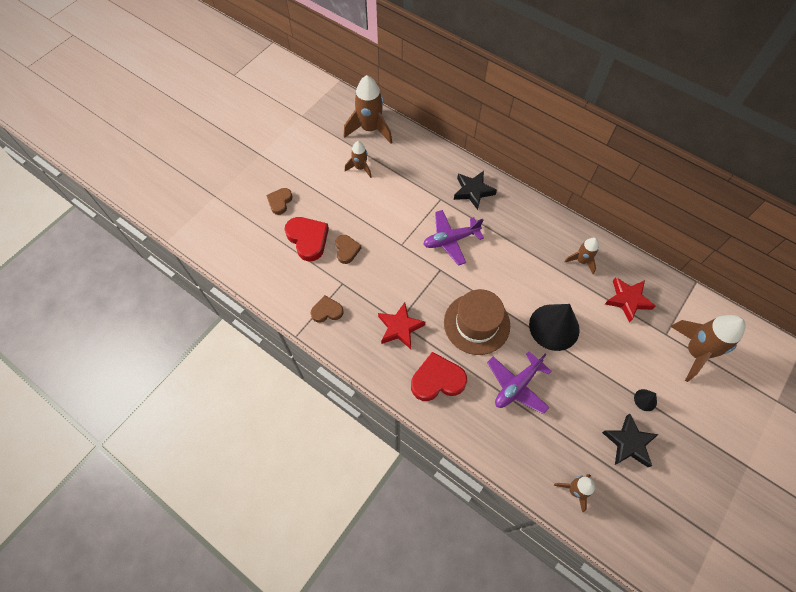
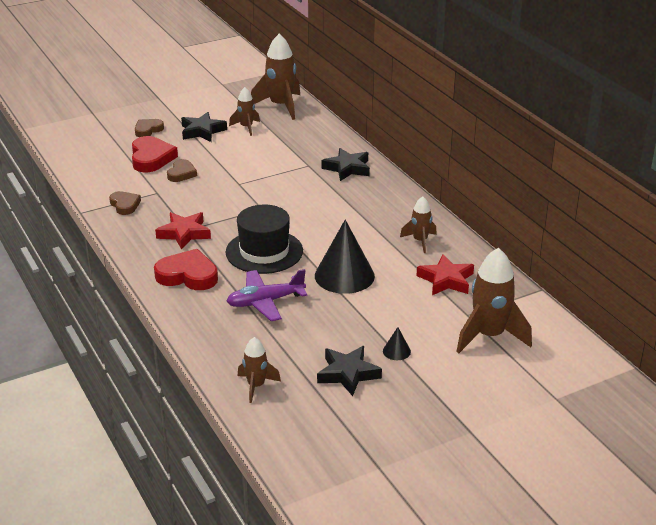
camera: 25 degrees right, 30 degrees down
(327, 186) = (202, 131): none -> black star
(327, 311) = (125, 205): brown heart -> brown heart turned 45 degrees clockwise
(450, 240) = (292, 193): purple plane -> none
(476, 323) = (264, 251): brown hat -> black hat

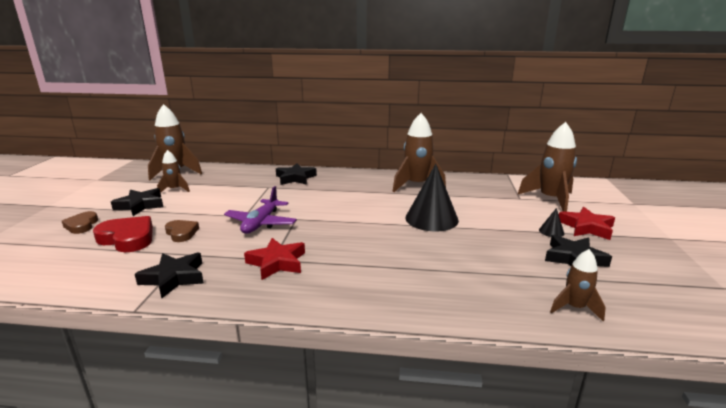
camera: 55 degrees left, 10 degrees down
(125, 205) = (174, 278): brown heart -> black star
(188, 275) = (349, 284): red heart -> none
(264, 251) = (359, 237): black hat -> none
(265, 302) = (436, 260): purple plane -> purple plane (261, 223)
(420, 241) = (417, 185): brown rocket -> brown rocket, size x1.80
(446, 280) = (472, 192): red star -> red star (586, 227)

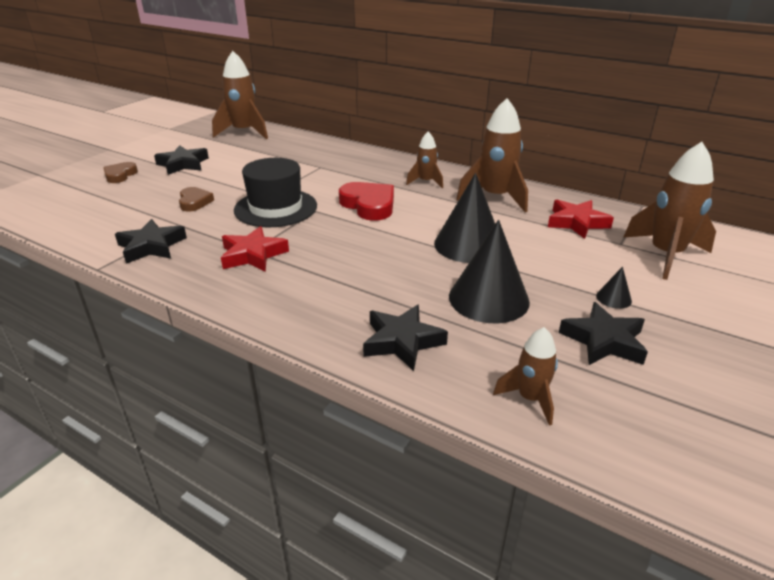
camera: 25 degrees right, 10 degrees up
(128, 238) = (146, 197): red heart -> red heart (369, 205)
(175, 190) = (227, 153): brown rocket -> brown rocket (426, 182)
(261, 223) = (275, 208): purple plane -> black hat
(295, 178) = (359, 161): black star -> black star (402, 341)
(481, 250) = (488, 299): none -> black cone
(586, 227) = (674, 305): red star -> red star (576, 223)

